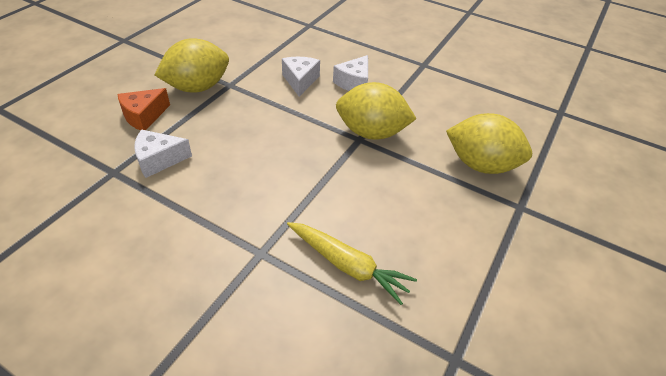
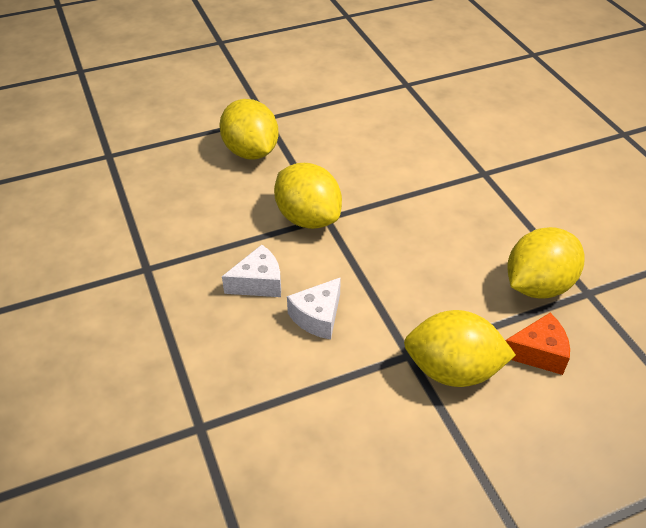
camera: 140 degrees left, 0 degrees up
(159, 160) = (538, 285): white cheese -> yellow lemon
(348, 265) = (428, 141): yellow carrot -> none

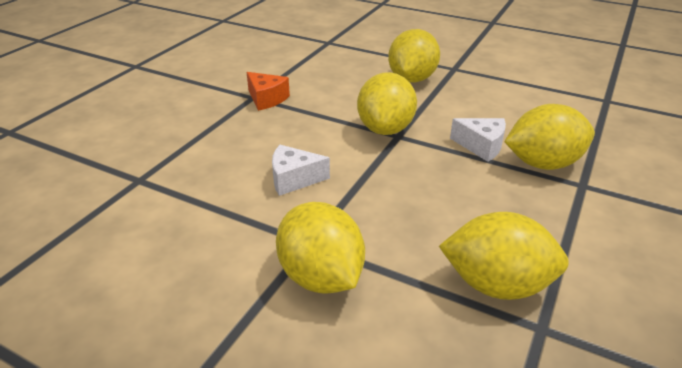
camera: 50 degrees right, 10 degrees down
(258, 283) = (294, 140): white cheese -> white cheese (481, 146)
(443, 172) = (543, 163): none -> yellow lemon
(538, 353) = (409, 326): orange cheese -> orange cheese (266, 99)

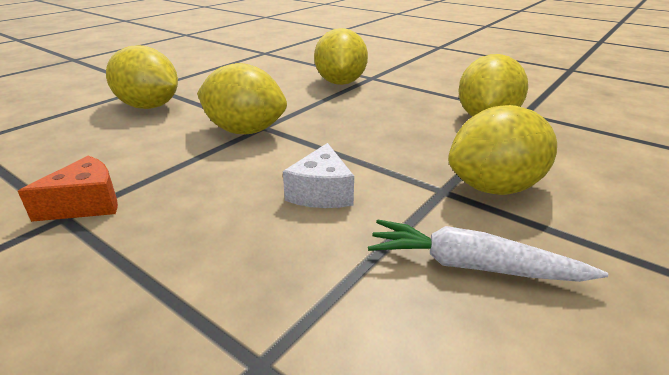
camera: 80 degrees left, 5 degrees down
(207, 254) = (472, 266): none -> white carrot
(481, 146) = (304, 97): white cheese -> none

